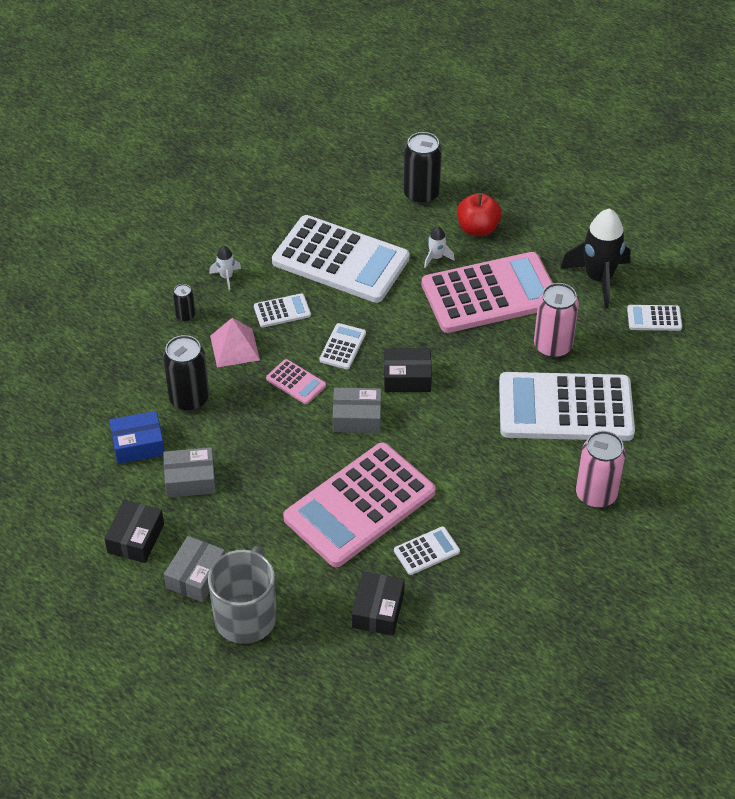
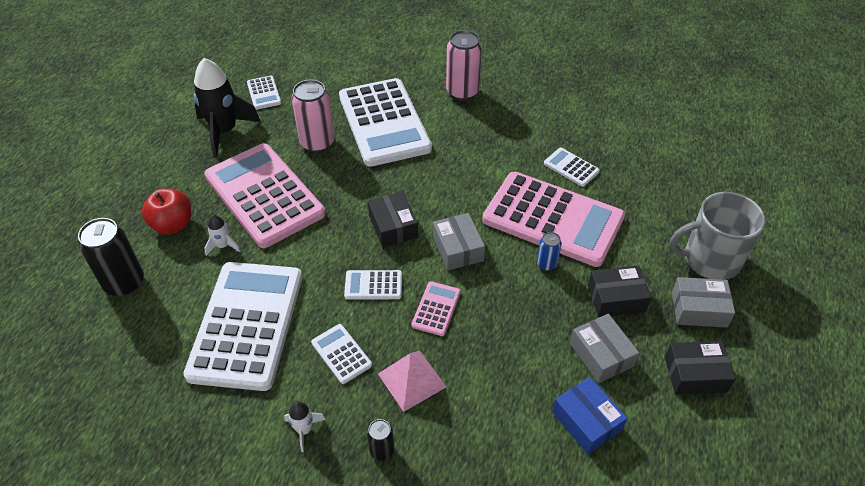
camera: 110 degrees left, 0 degrees up
(189, 399) = (502, 396): black can -> none
(306, 478) = (546, 264): none -> blue can
(378, 610) = (643, 181): black box -> black box (616, 298)

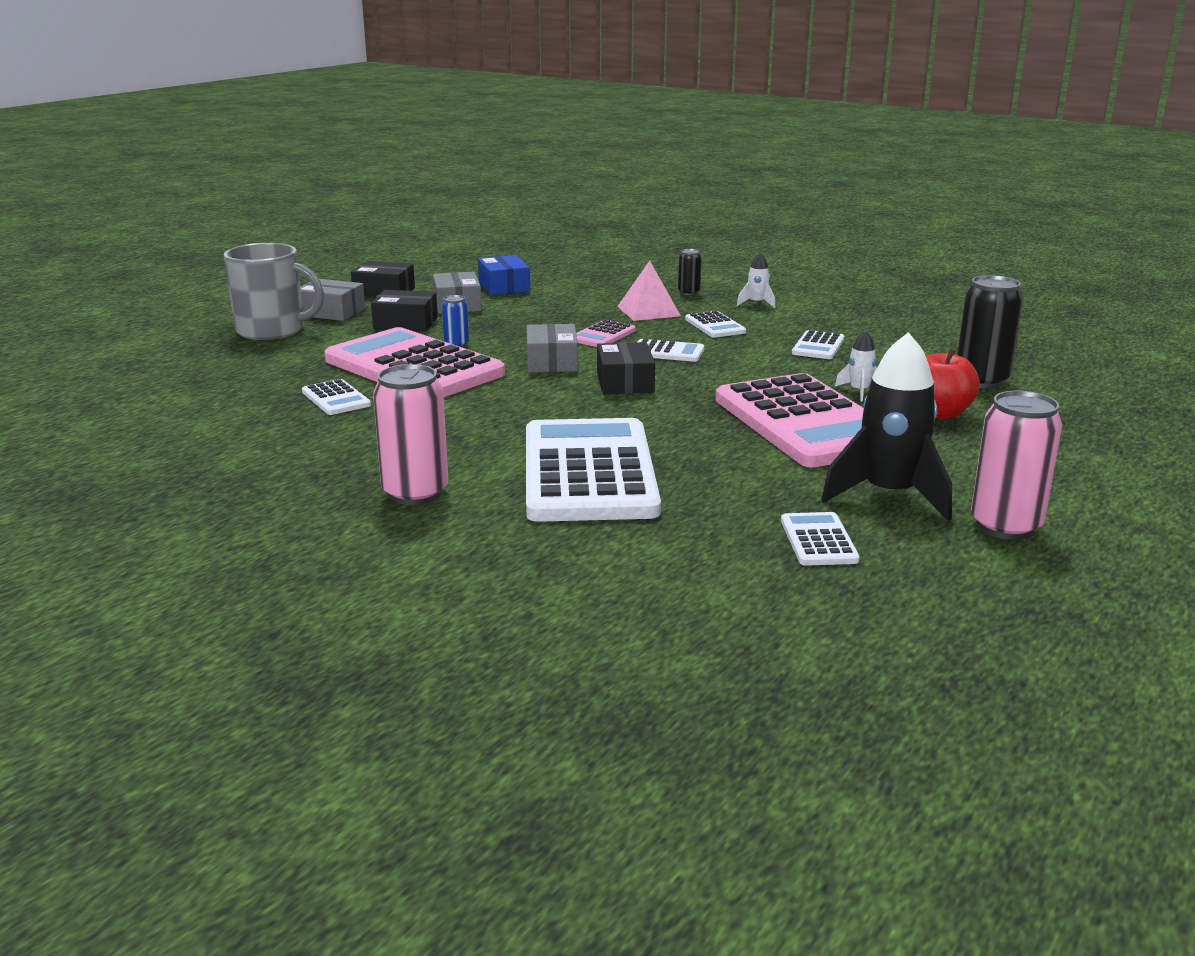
camera: 165 degrees left, 25 degrees down
(247, 325) = (818, 346): white calculator -> white calculator, size x0.42
(317, 143) = (715, 463): pink can -> pink can (1005, 526)

